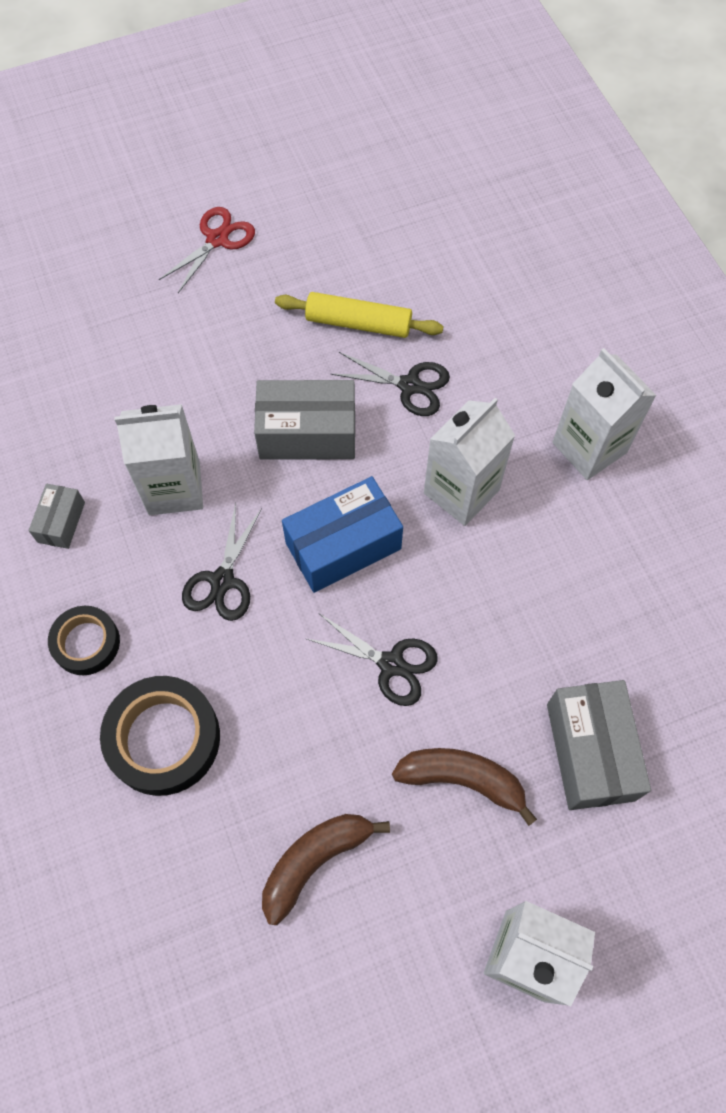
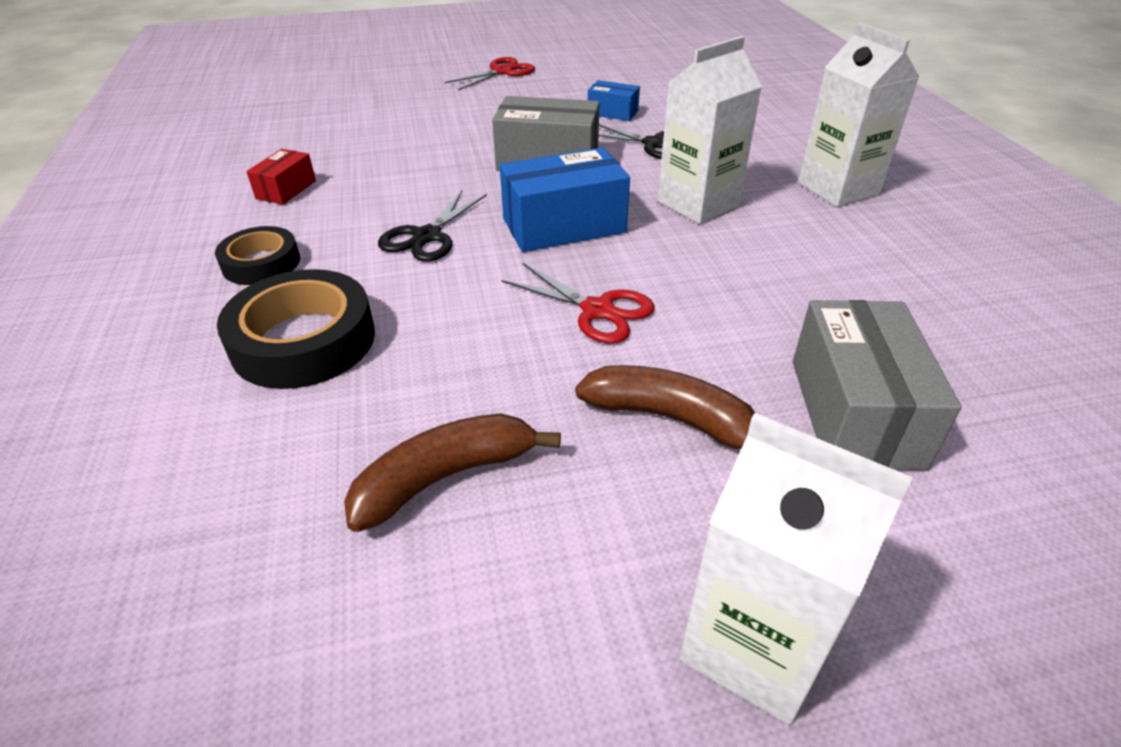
camera: 10 degrees right, 25 degrees down
(61, 522) = (286, 190): grey box -> red box
(174, 488) = (405, 180): white carton -> none
(358, 323) = (612, 112): yellow rolling pin -> blue box
(391, 664) = (597, 310): black scissors -> red scissors

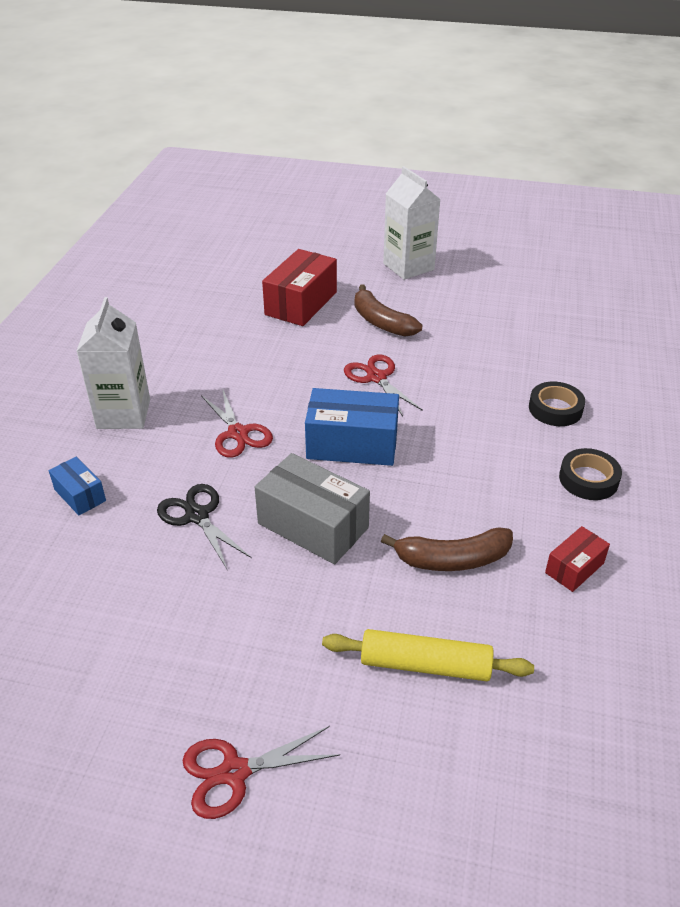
camera: 155 degrees left, 0 degrees up
(303, 340) = (555, 409): black tape -> black tape, size x0.62
(407, 121) = (425, 665): none -> yellow rolling pin
(427, 236) = (458, 466): black scissors -> none
(445, 477) = (492, 329): brown banana -> brown banana (452, 559)
(612, 112) = (183, 589): blue box -> blue box (80, 495)
(698, 203) = (238, 433): white carton -> red scissors
(854, 412) = (301, 303): grey box -> red box

